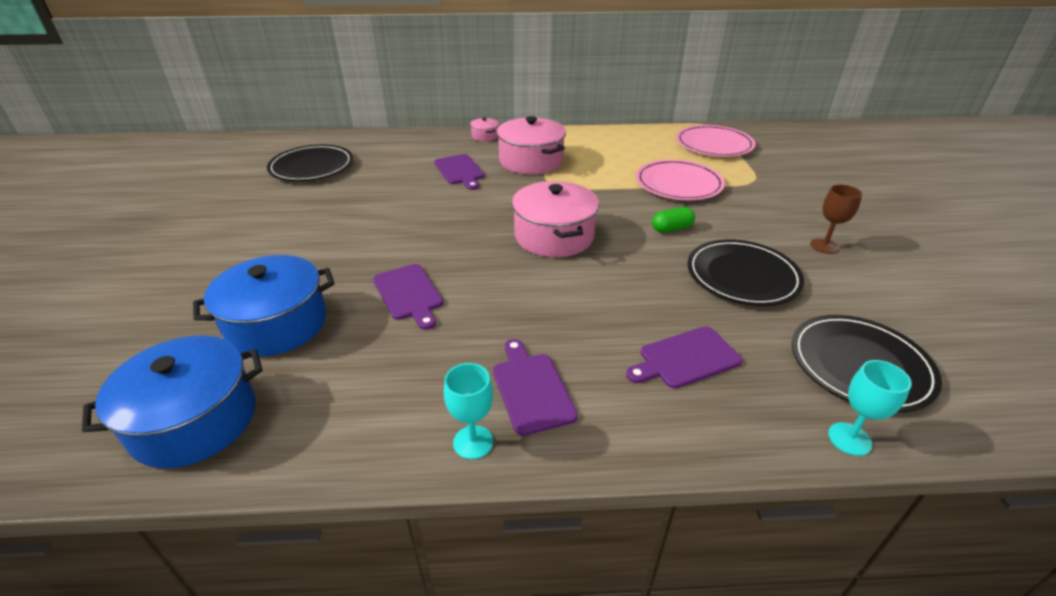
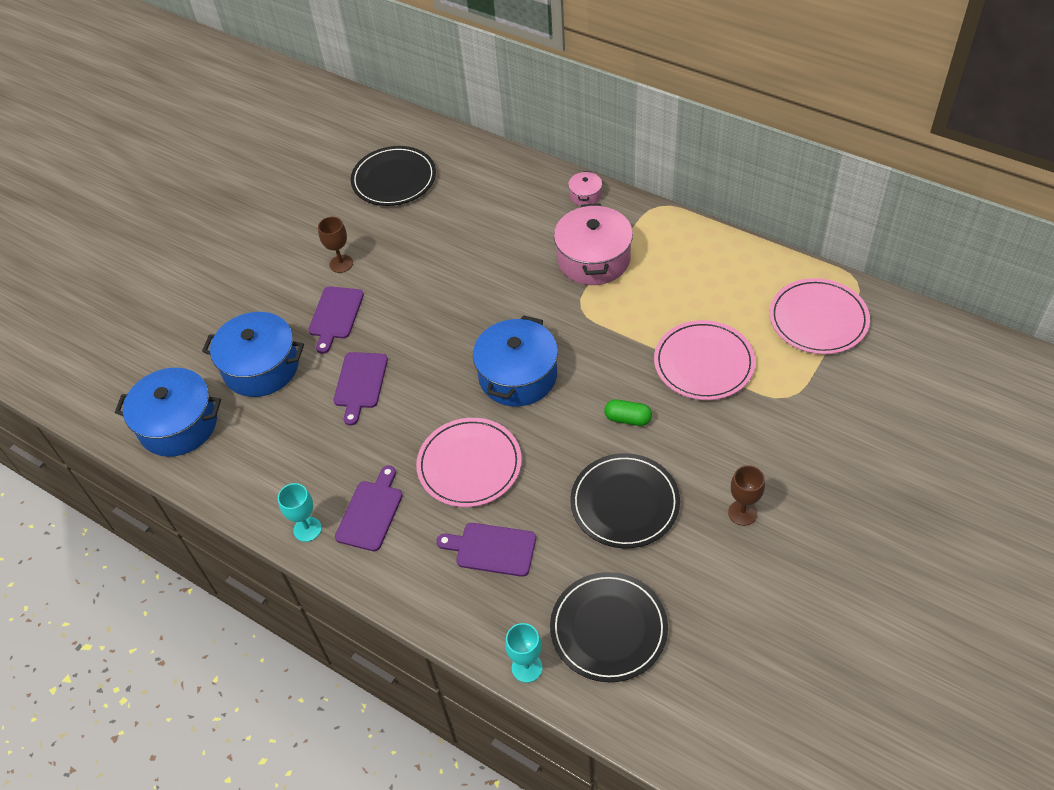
camera: 40 degrees right, 15 degrees up
(306, 225) = (341, 264): none -> brown goblet
(460, 171) = (515, 244): purple cutting board -> purple cutting board (335, 315)
(554, 236) = (518, 376): pink pot -> blue pot
(585, 307) = (469, 465): none -> pink plate

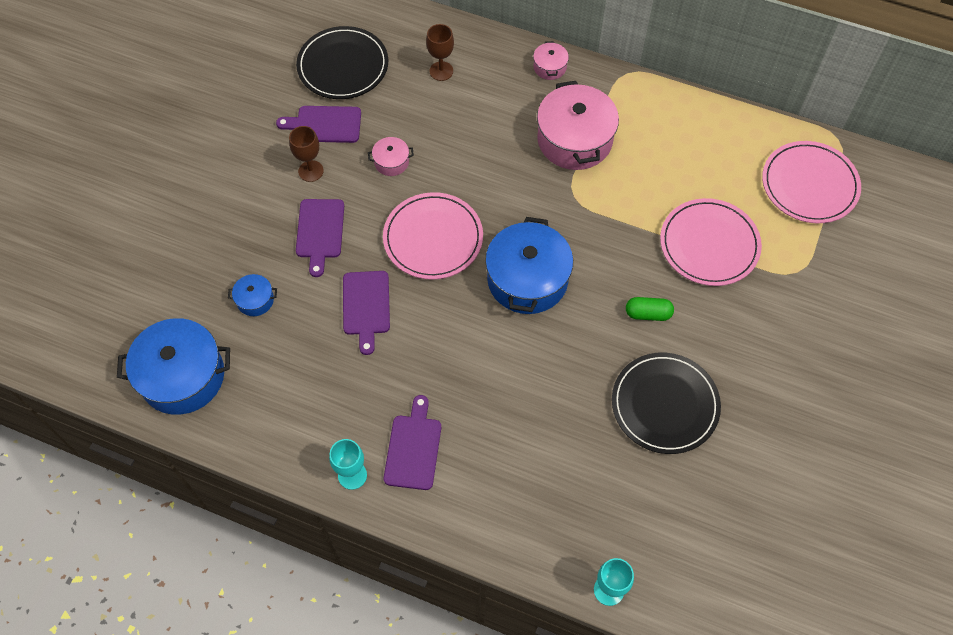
camera: 15 degrees left, 10 degrees up
(261, 367) = (255, 300): blue pot -> blue pot, size x0.46
(416, 263) = (391, 162): none -> pink pot
(469, 465) = (501, 383): pink plate -> pink plate (433, 238)
(492, 549) = (545, 471): purple cutting board -> purple cutting board (325, 124)
(608, 628) = (678, 538): black plate -> none
(742, 513) = (779, 400): brown goblet -> brown goblet (441, 71)

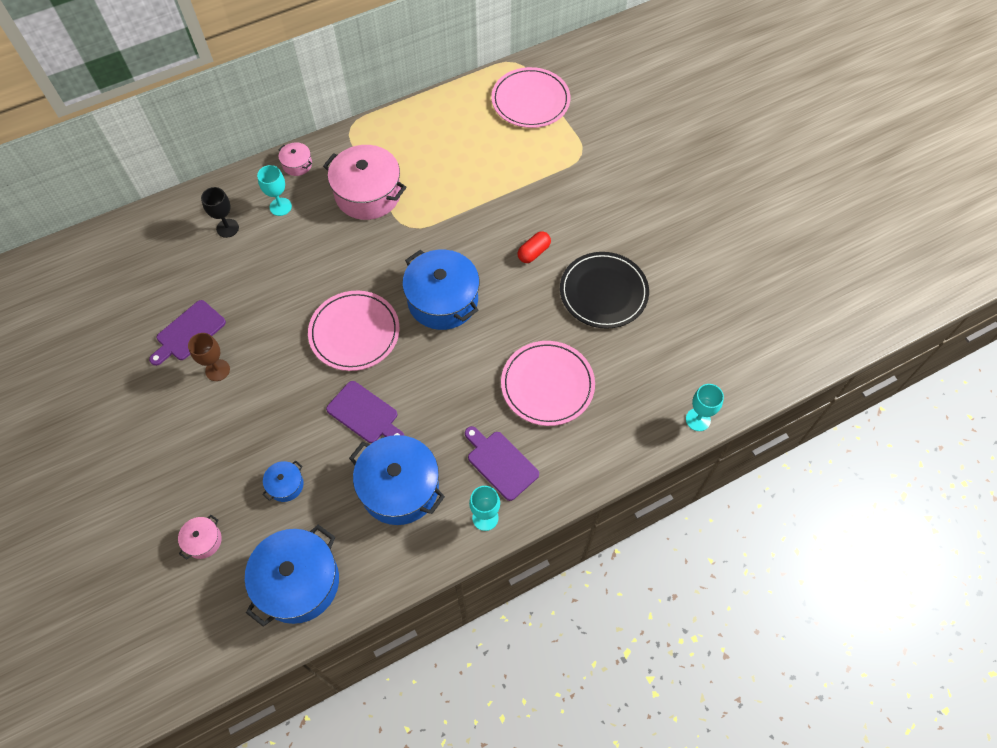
camera: 50 degrees left, 0 degrees up
(320, 232) = (274, 400): purple cutting board -> none
(323, 386) = (399, 488): none -> blue pot
(343, 66) = (152, 284): black plate -> none
(391, 162) = (267, 313): pink pot -> pink pot (203, 541)
(441, 71) = (227, 228): brown goblet -> black goblet
(497, 89) = (280, 207): none -> turquoise goblet
(648, 314) = (533, 252): green capsule -> red capsule
(709, 244) = (518, 182): pink plate -> pink plate (547, 385)

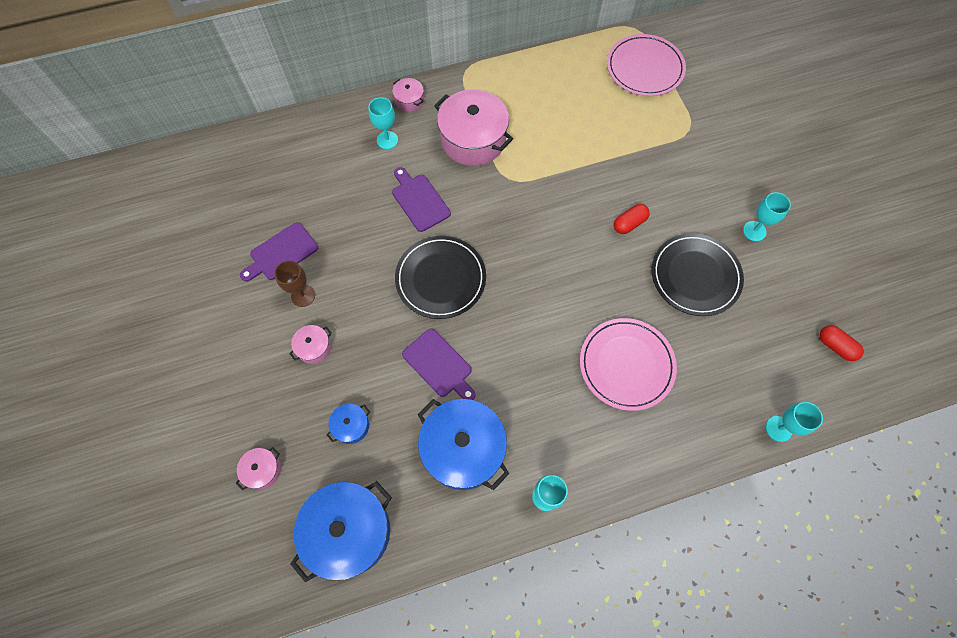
camera: 10 degrees right, 5 degrees up
(227, 228) = (334, 154): black goblet -> none
(236, 418) = (314, 347): none -> pink pot
(354, 332) = (440, 278): pink plate -> black plate
(442, 300) = (532, 259): blue pot -> none
(500, 463) = (568, 440): purple cutting board -> purple cutting board (419, 200)
(655, 241) = (754, 231): none -> turquoise goblet
(743, 336) = (835, 346): none -> red capsule

